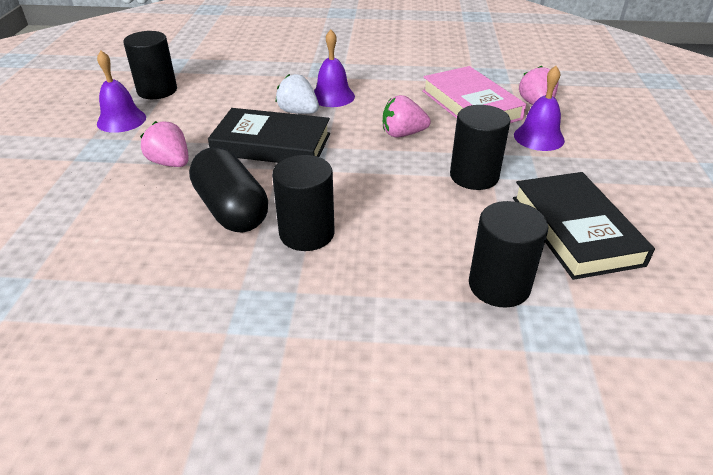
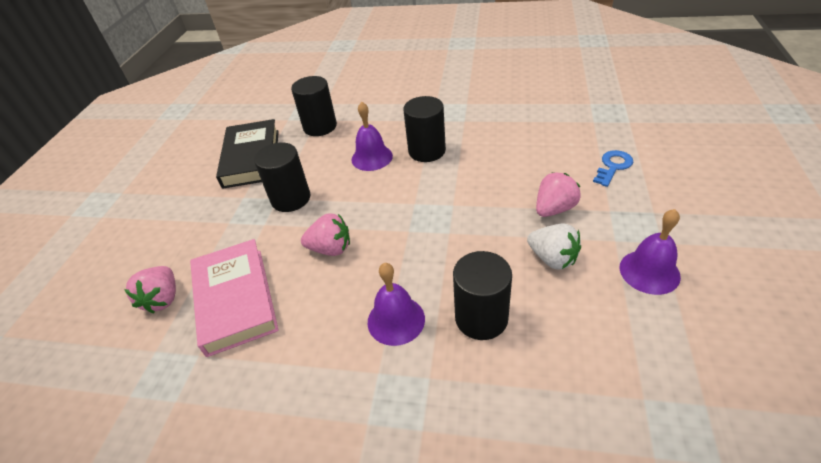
camera: 170 degrees left, 5 degrees up
(69, 205) = (613, 166): none -> blue key
(157, 91) = (645, 338): black cylinder -> black cylinder (481, 318)
(170, 163) = (554, 209): pink strawberry -> pink strawberry turned 90 degrees counterclockwise
(231, 210) = (483, 166): black capsule -> none
(272, 144) = (463, 234): black book -> none
(298, 112) = (439, 286): white strawberry -> white strawberry (552, 258)
(539, 137) = (204, 244): purple bell -> purple bell (372, 157)

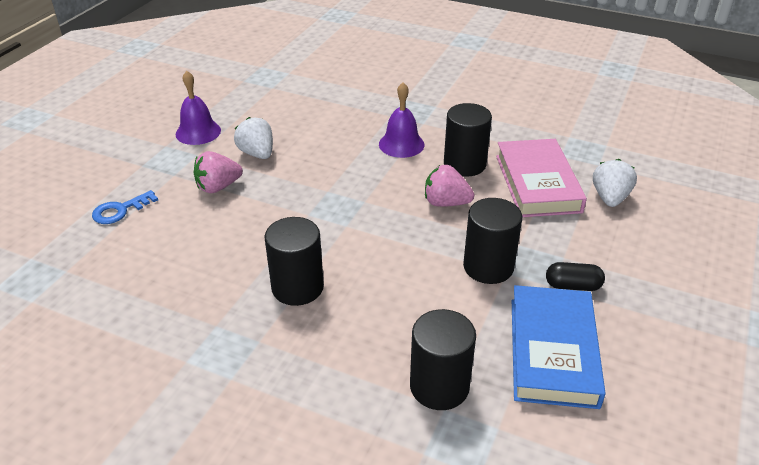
camera: 170 degrees left, 5 degrees down
(163, 299) = (610, 198): pink strawberry -> white strawberry
(227, 201) = (572, 286): none -> black capsule
(252, 158) = (552, 351): black book -> blue book
(372, 157) = (373, 298): purple bell -> none
(481, 318) = (338, 133): black cylinder -> black cylinder (464, 164)

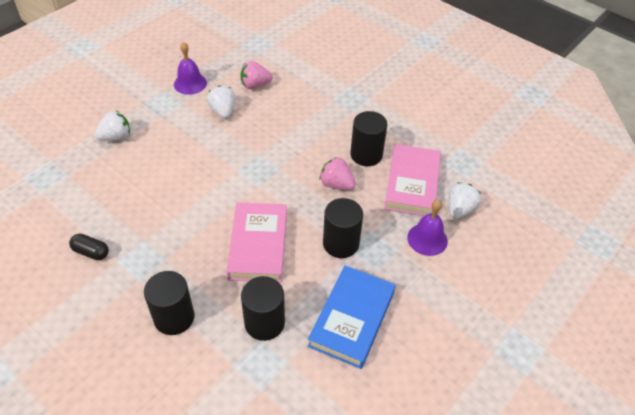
camera: 15 degrees right, 10 degrees up
(120, 210) = (116, 137): blue key -> white strawberry
(218, 187) = (186, 133): pink strawberry -> pink strawberry (255, 85)
(297, 287) = (206, 226): black cylinder -> black cylinder (174, 317)
(381, 294) = (258, 245): none -> pink book
(401, 144) = (328, 126): purple bell -> purple bell (427, 239)
(572, 286) = (392, 274): black capsule -> black capsule (91, 252)

